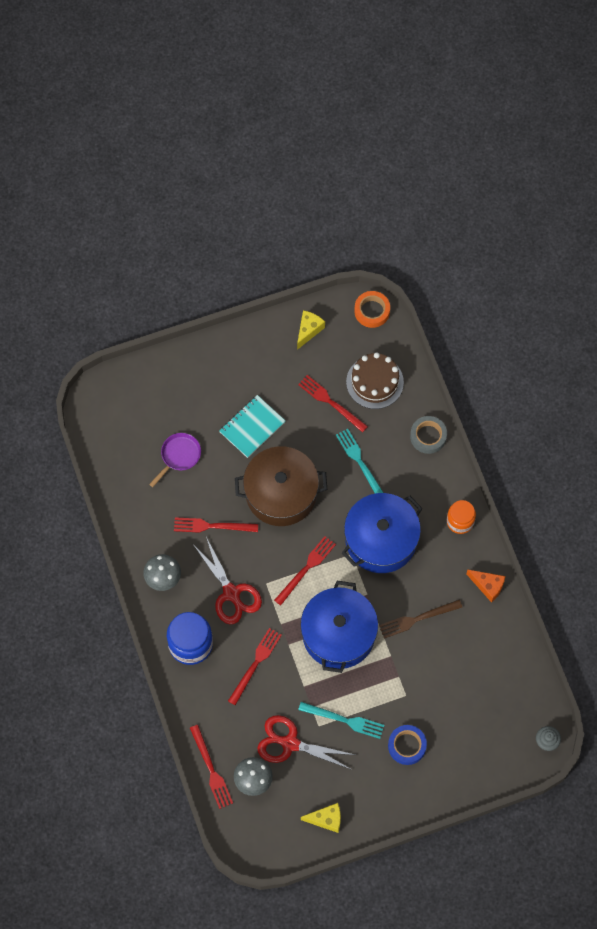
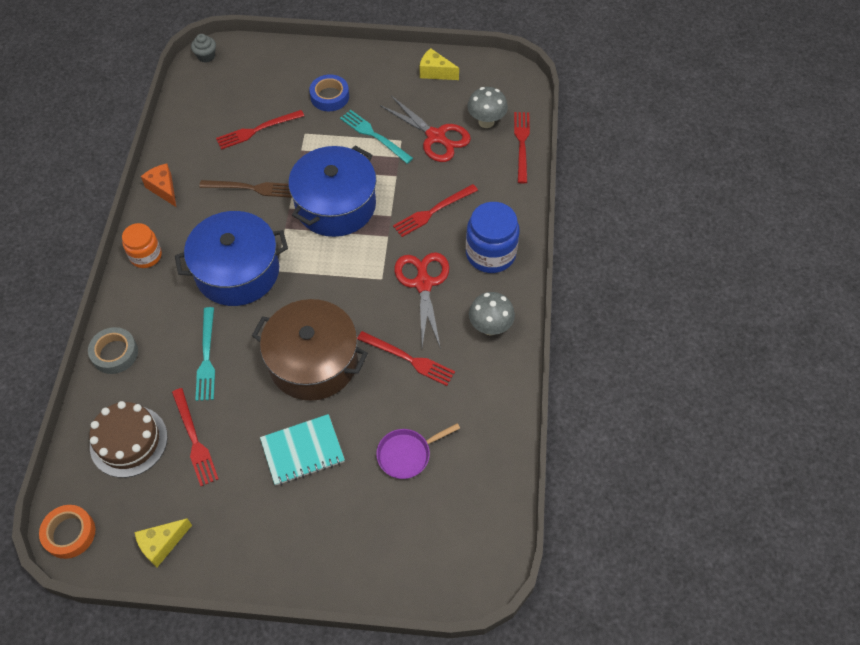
camera: 155 degrees left, 10 degrees down
(306, 569) = (331, 275): red fork -> red fork (257, 130)

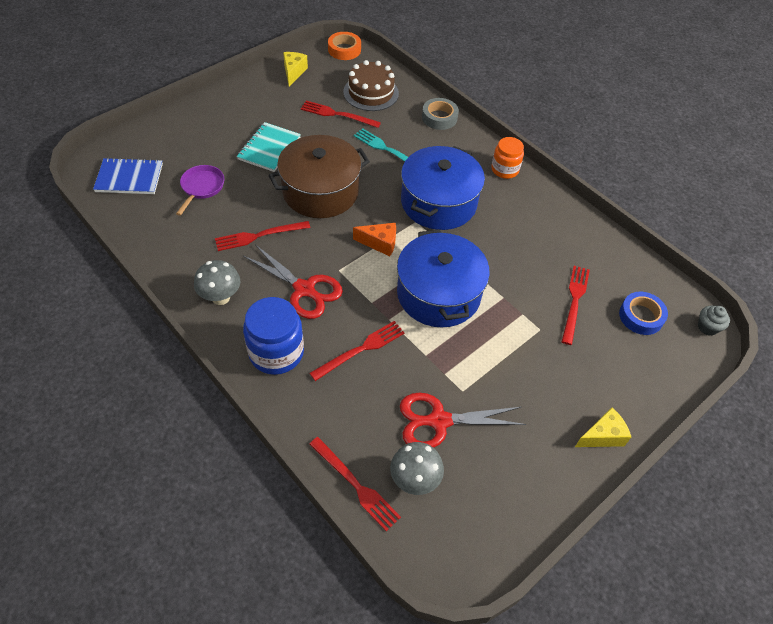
camera: 130 degrees right, 5 degrees down
(163, 189) = (561, 211): orange cheese -> orange cheese (380, 243)
(250, 188) = (511, 257): brown fork -> none
(329, 96) = (570, 379): blue tape -> blue tape (641, 316)
(374, 135) = (488, 375): turquoise fork -> none
(433, 211) = (360, 350): red fork -> red fork turned 45 degrees clockwise
(435, 72) = (525, 494): yellow cheese -> yellow cheese (602, 436)
(461, 525) = (129, 178): none -> blue notebook

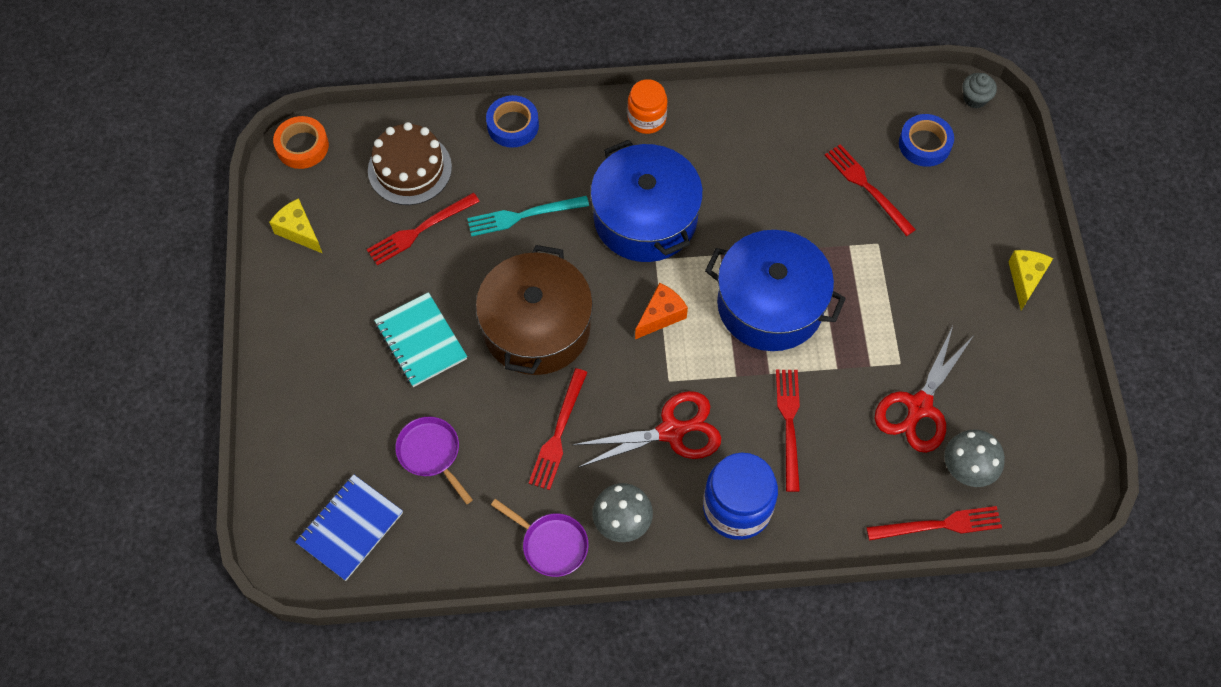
camera: 50 degrees left, 10 degrees up
(181, 270) = (551, 544): none -> purple pan
(439, 117) = (513, 125): grey tape -> blue tape

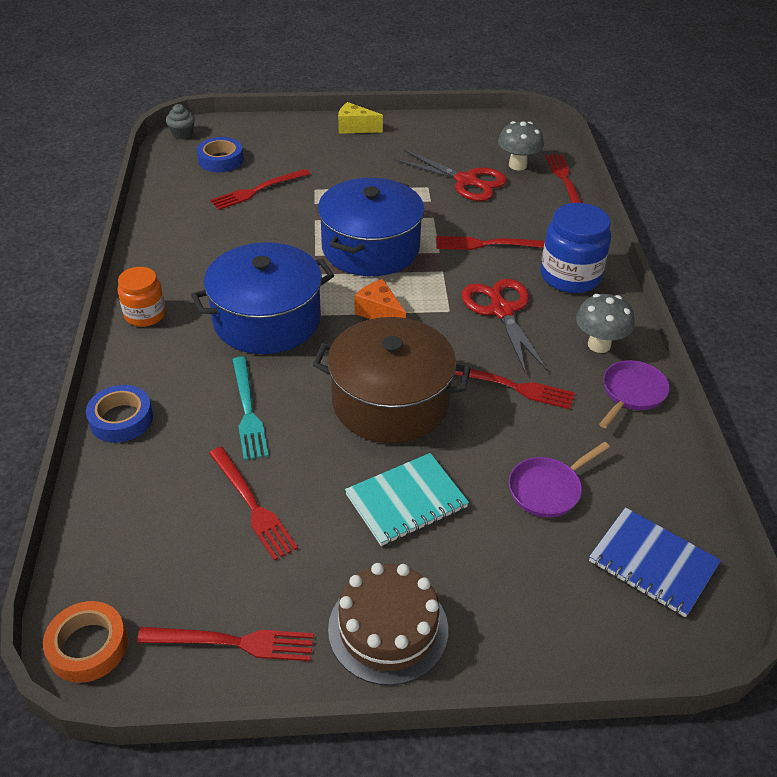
camera: 90 degrees left, 20 degrees down
(299, 231) = (233, 642): yellow cheese -> red fork
(409, 169) = (158, 517): brown cake -> brown cake (388, 629)

